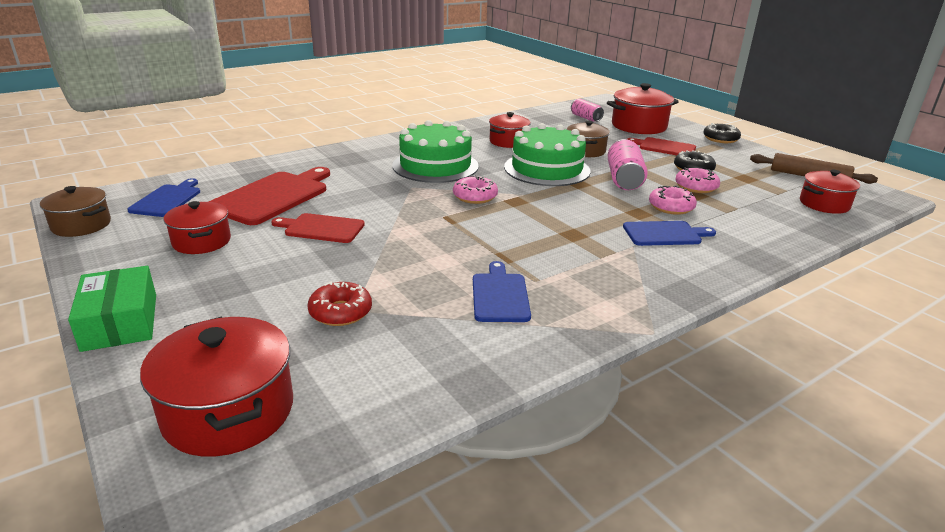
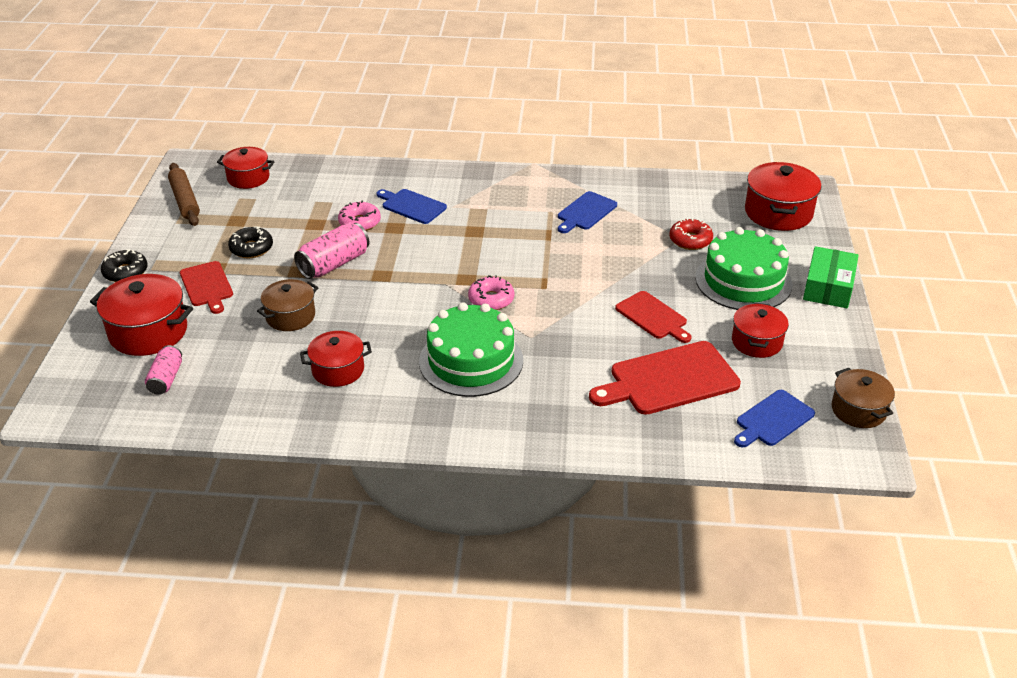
camera: 140 degrees left, 10 degrees up
(547, 169) = (375, 307): green cake -> green cake (743, 281)
(696, 187) = (296, 231): pink donut -> none

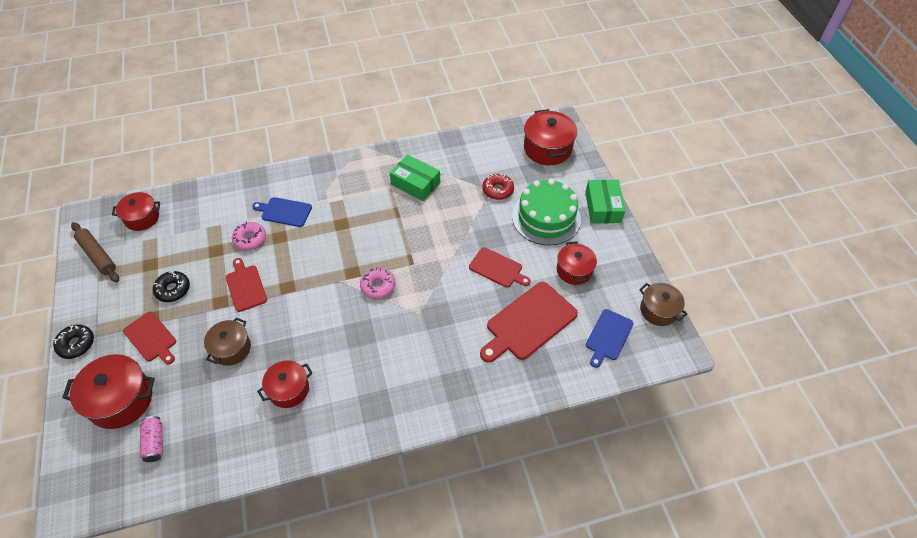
camera: 20 degrees left, 15 degrees up
(334, 264) = (245, 286): pink can -> red cutting board
(471, 361) = (385, 349): green cake -> none
(585, 212) = (415, 183): blue cutting board -> green box

